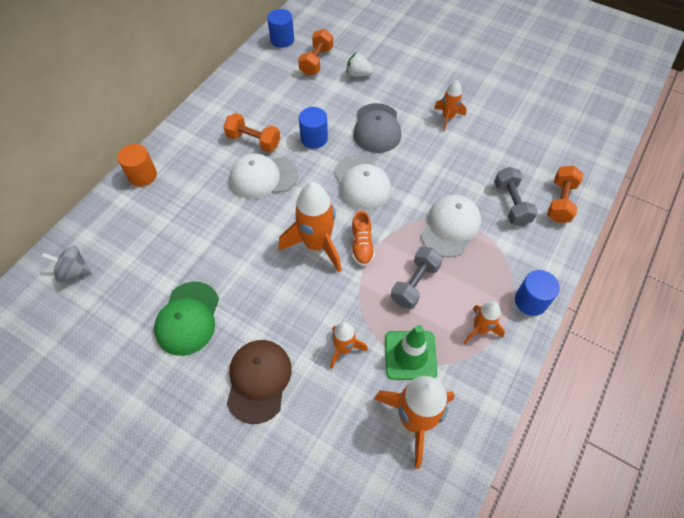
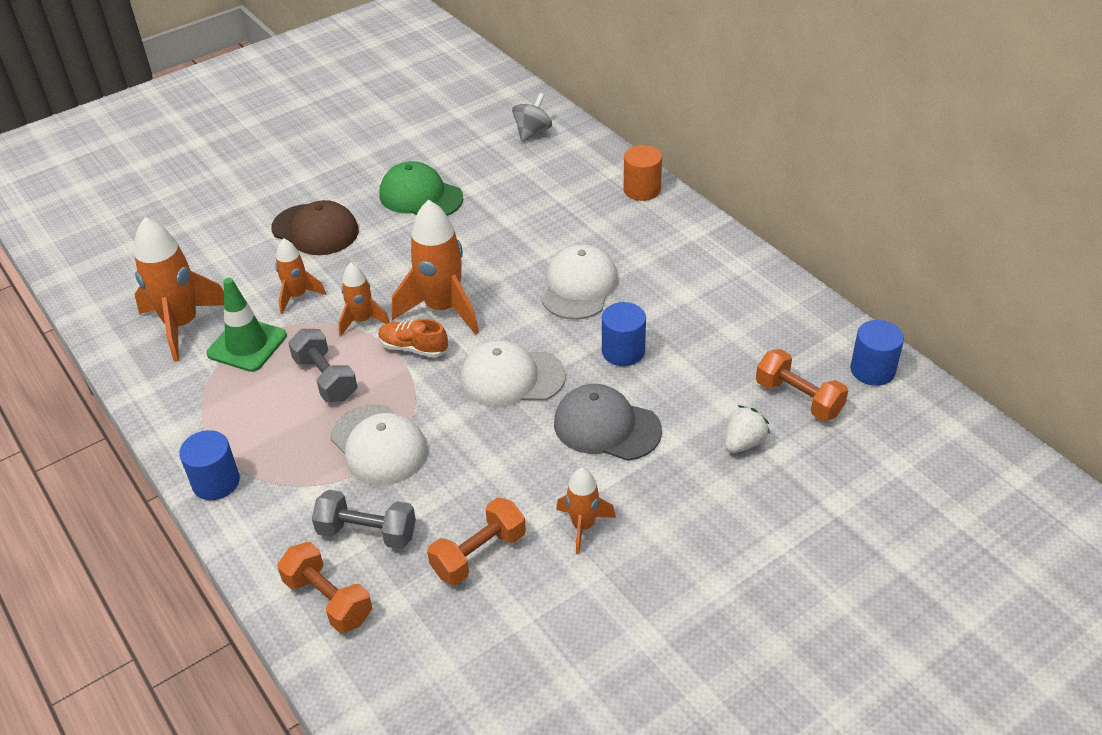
camera: 115 degrees right, 15 degrees down
(253, 141) = (650, 291): orange dumbbell -> orange dumbbell (479, 554)
(480, 329) = (224, 416): orange rocket -> orange rocket (362, 321)

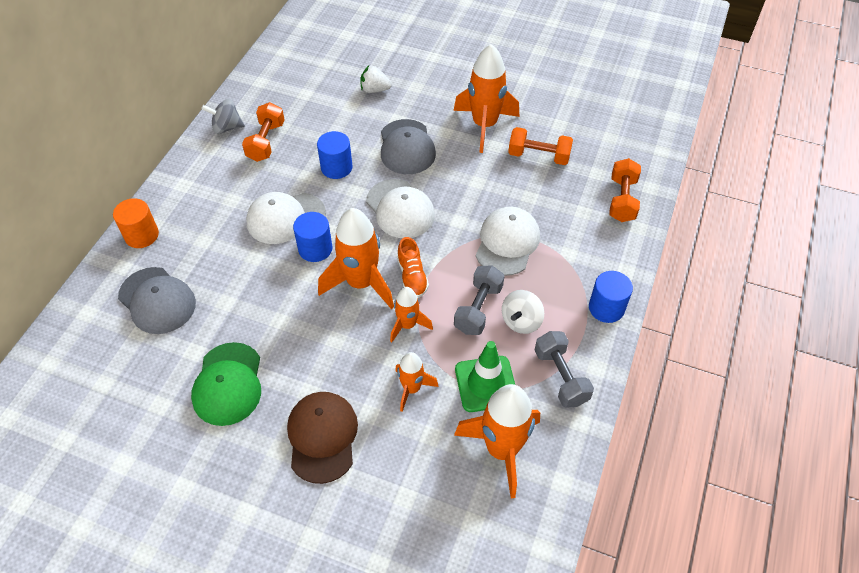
camera: 125 degrees left, 10 degrees up
(278, 403) = (521, 321): none -> white spinning top
(367, 533) = (569, 209): grey dumbbell -> grey dumbbell (561, 377)
(532, 132) = (81, 353): grey spinning top -> grey spinning top (226, 127)
(550, 181) = (157, 300): none -> grey cap
(583, 526) = (484, 125): orange rocket -> orange rocket, size x1.79
(798, 398) = (323, 81): orange dumbbell -> orange dumbbell (266, 142)
(872, 370) = (278, 61): blue cylinder -> blue cylinder (315, 249)

